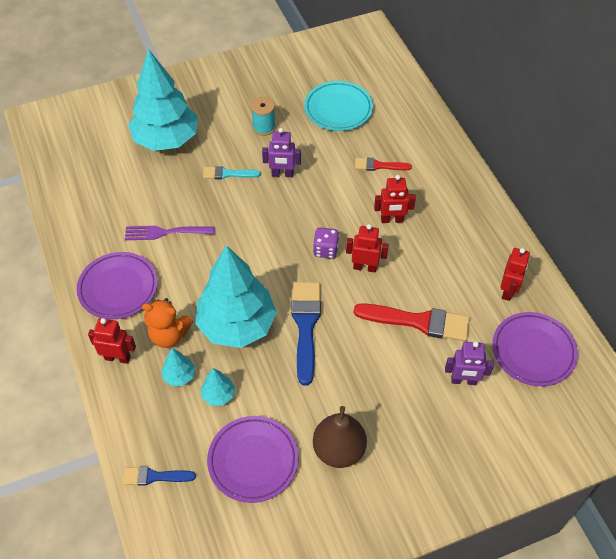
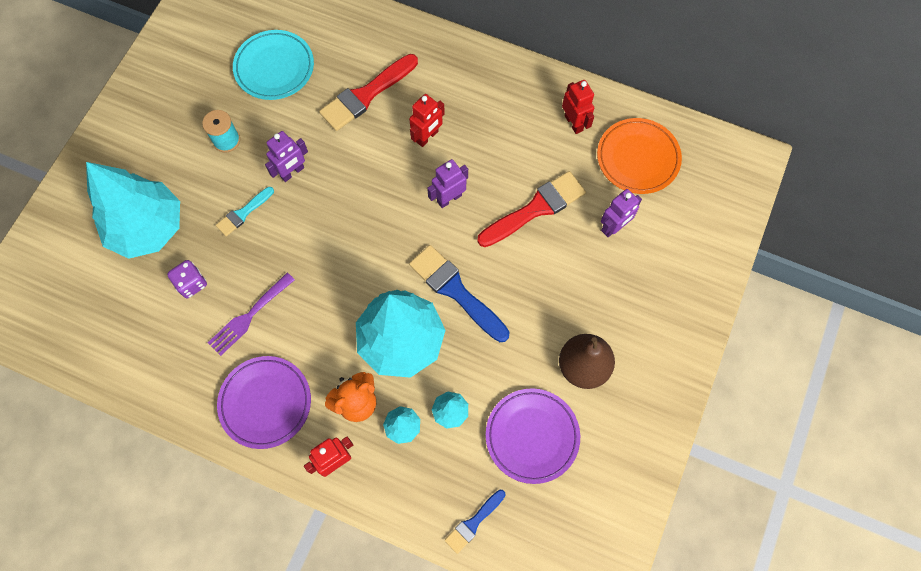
camera: 45 degrees left, 15 degrees up
(325, 250) = (402, 211): purple dice -> purple dice (191, 283)
(365, 267) = (449, 198): red robot -> purple robot
(379, 166) = (366, 95): red brush -> red brush, size x1.79
(533, 351) = (637, 158): purple plate -> orange plate

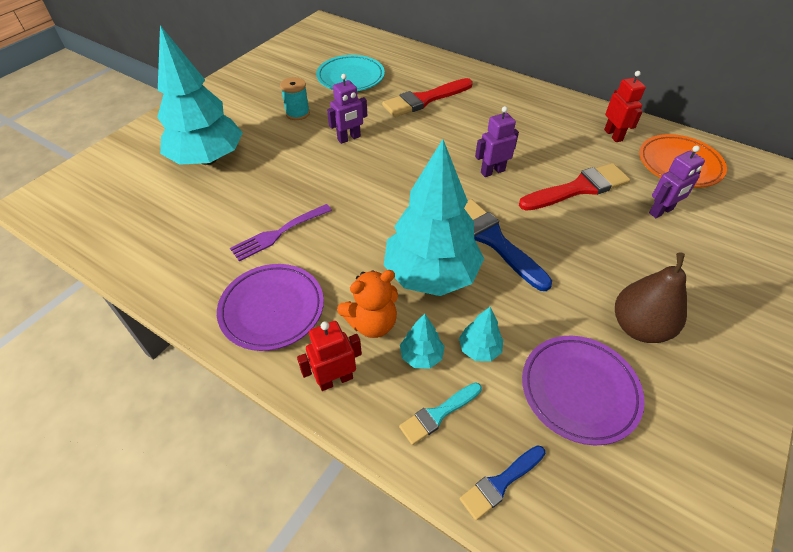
camera: 10 degrees right, 20 degrees down
(191, 283) = (232, 202): purple dice -> none
(243, 213) = (297, 159): turquoise brush -> turquoise brush (438, 414)
(427, 137) = (475, 130): red robot -> none

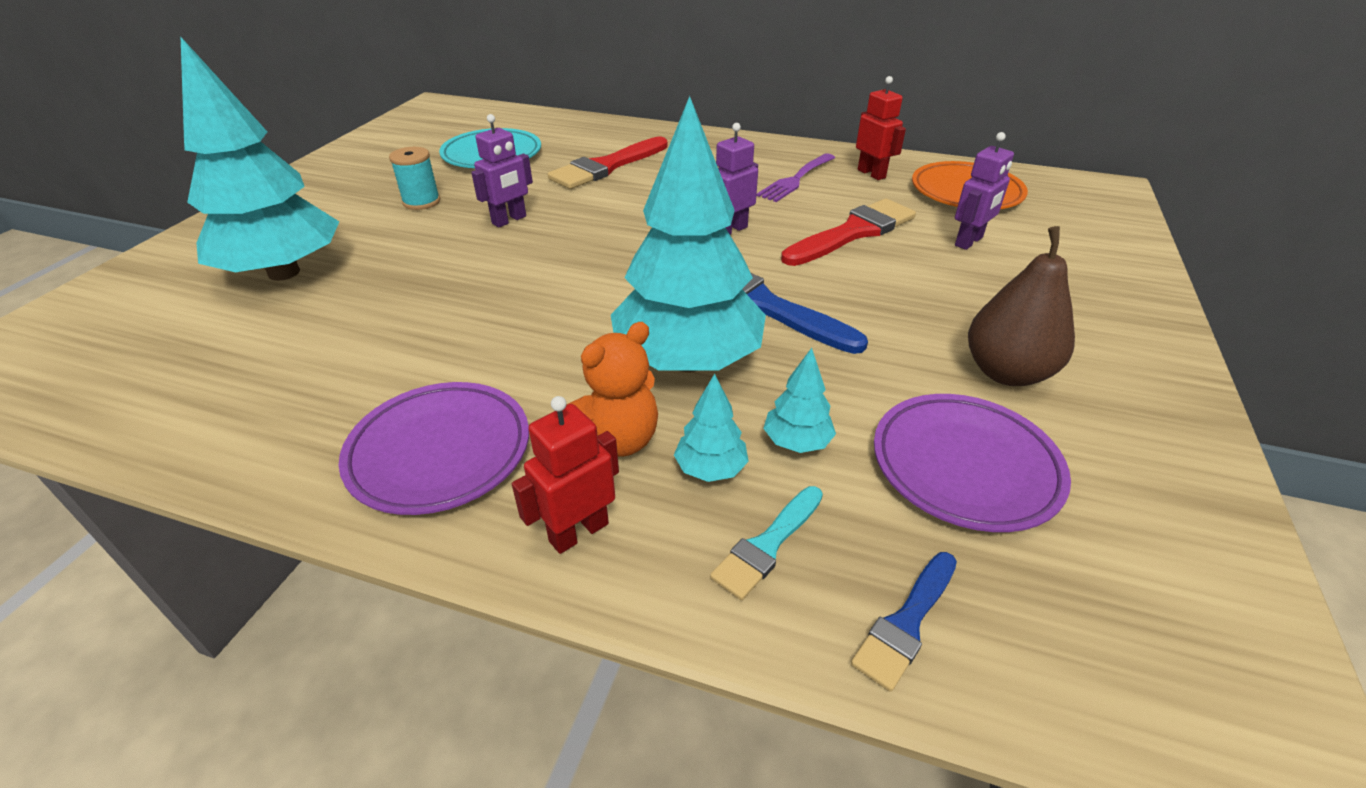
camera: 15 degrees left, 10 degrees down
(278, 233) = (426, 348): purple fork -> purple fork (796, 179)

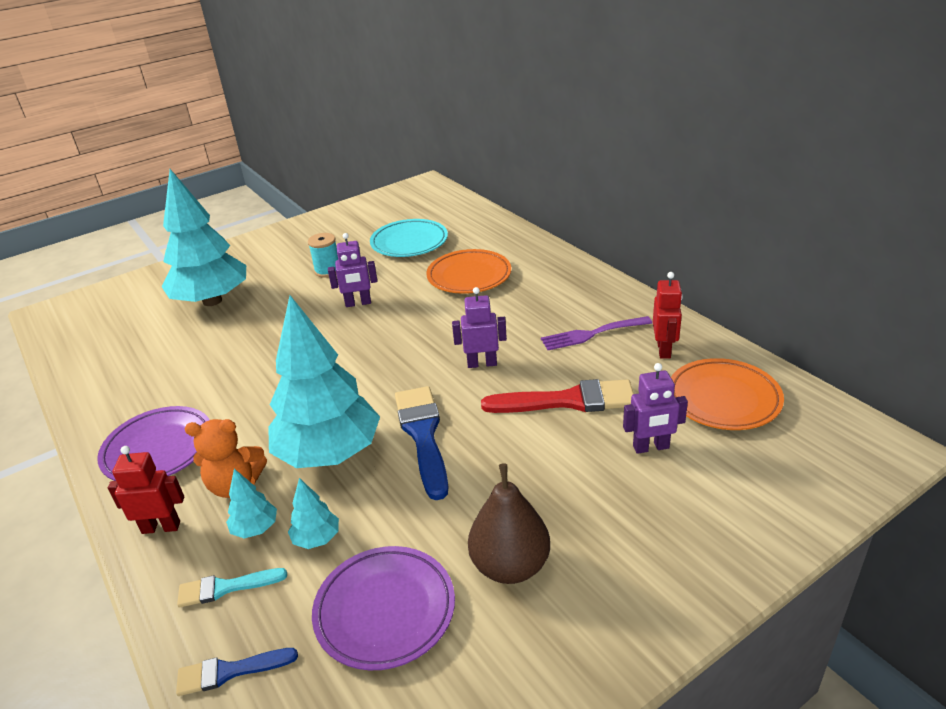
camera: 40 degrees right, 5 degrees down
(606, 167) = (469, 276): red brush -> orange plate

